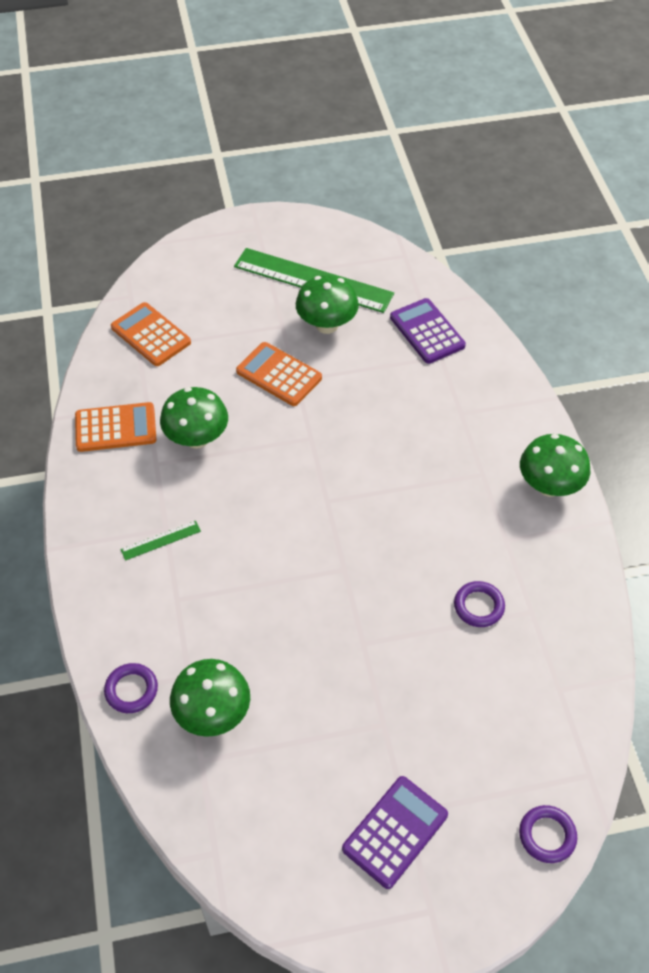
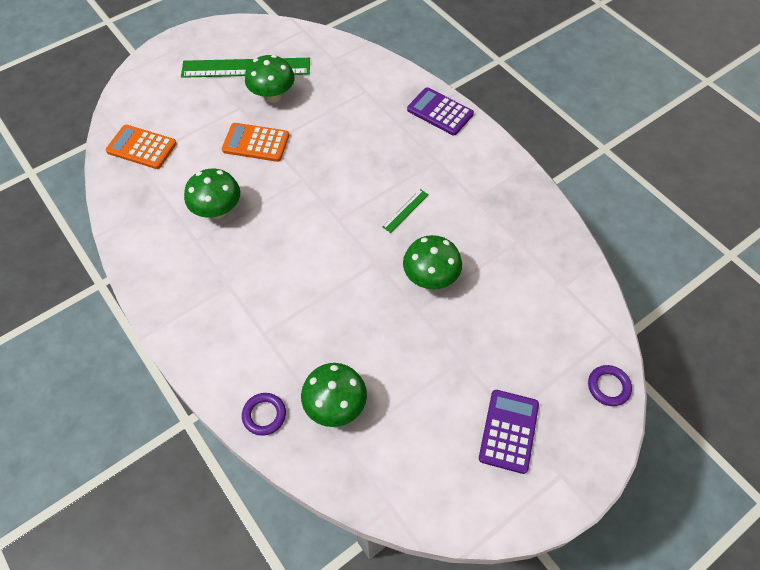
camera: 25 degrees left, 5 degrees up
(115, 428) = (149, 225): orange calculator -> none
(161, 540) = (229, 295): green ruler -> green ruler (405, 210)
(427, 331) = (347, 77): purple calculator -> purple calculator (440, 112)
(478, 606) = (482, 251): purple ring -> none
(549, 486) = (485, 152): green mushroom -> green mushroom (430, 278)

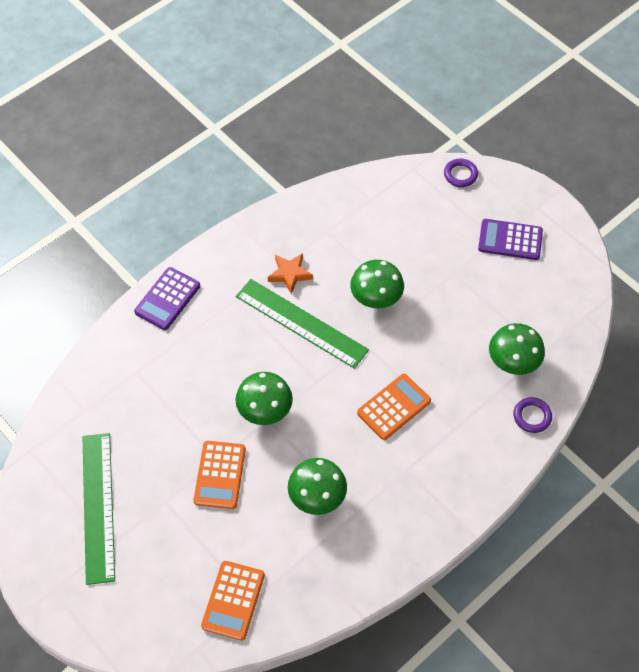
camera: 95 degrees left, 0 degrees up
(273, 96) = (146, 468): green mushroom -> green mushroom (265, 411)
(299, 281) = (394, 407): none -> orange calculator
(405, 210) = (301, 323): green ruler -> green ruler, size x2.39
(464, 205) = (290, 274): none -> orange star

